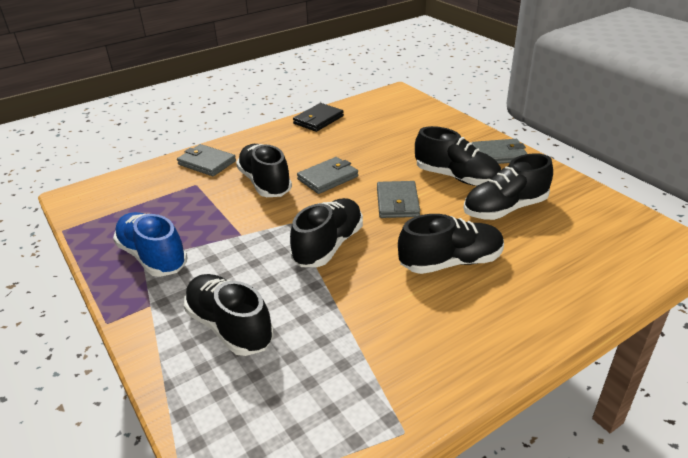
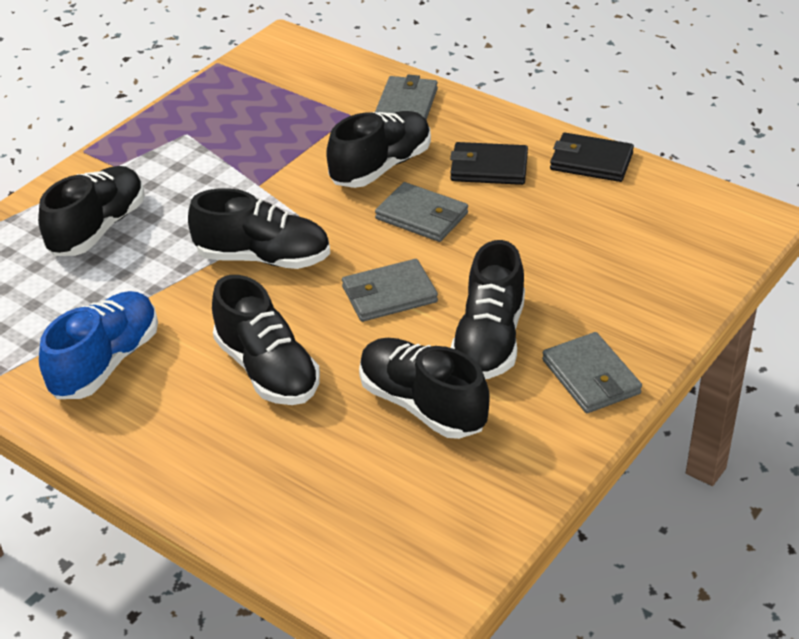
camera: 70 degrees right, 5 degrees up
(153, 257) = (193, 138): blue shoe -> blue shoe (106, 363)
(298, 148) = (489, 168): none -> black wallet

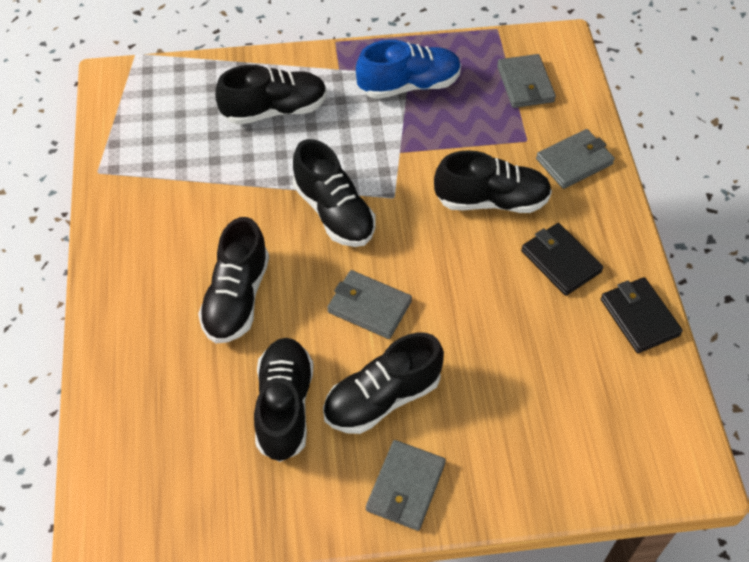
camera: 45 degrees right, 15 degrees up
(106, 363) = (167, 213): blue shoe -> blue shoe (409, 85)
(422, 216) = (466, 263): grey wallet -> grey wallet (525, 84)

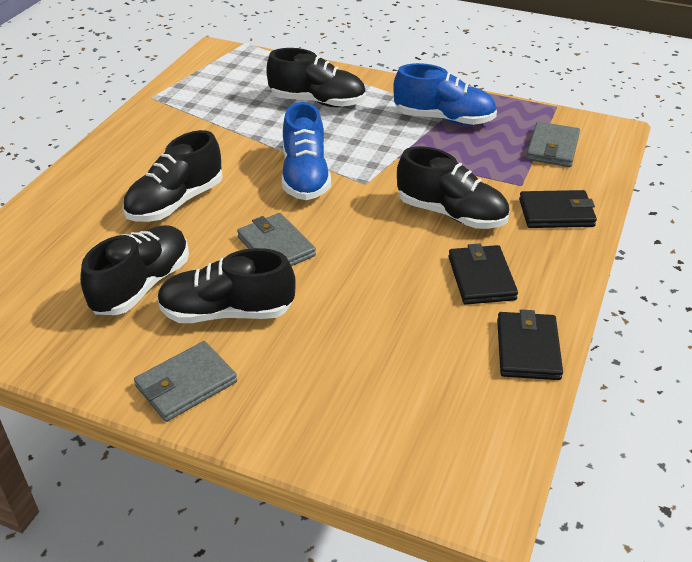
camera: 30 degrees right, 15 degrees down
(334, 212) = (305, 176): black shoe -> blue shoe
(574, 161) = (556, 213): grey wallet -> black wallet

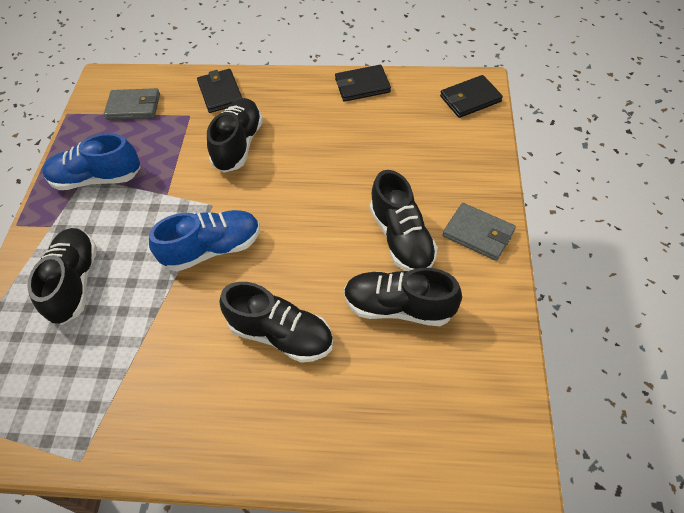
camera: 105 degrees left, 15 degrees up
(276, 246) = (315, 236): grey wallet -> none
(444, 119) = (97, 178): blue shoe -> blue shoe turned 90 degrees counterclockwise
(481, 278) = (306, 116): black wallet -> black wallet (470, 99)

